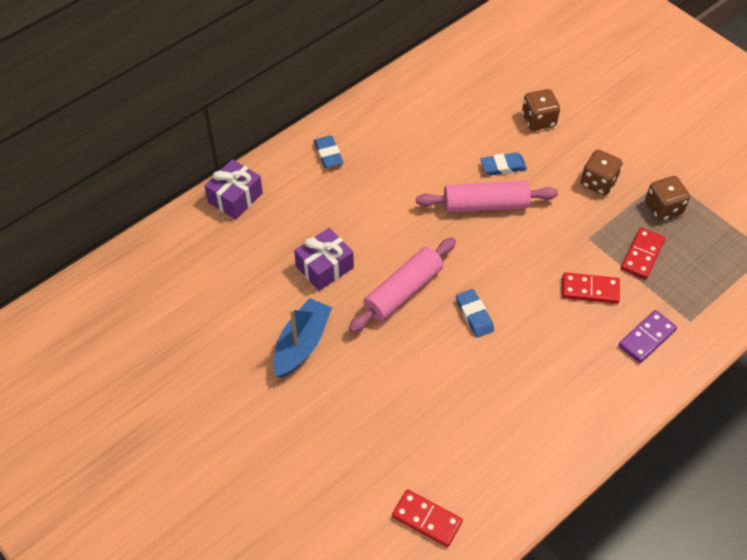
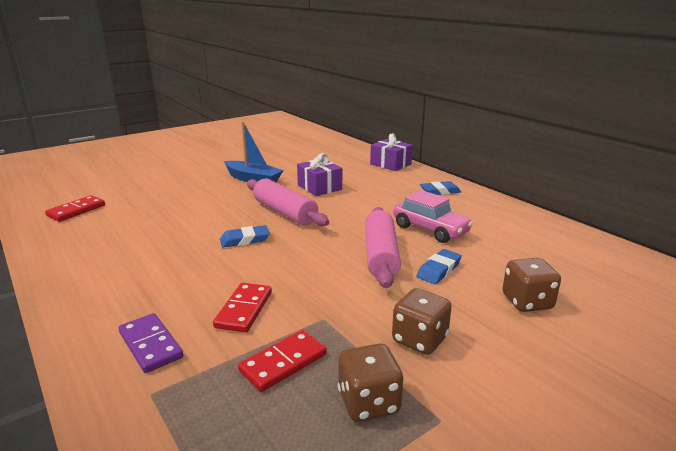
camera: 95 degrees right, 30 degrees down
(427, 168) = (430, 229): none -> pink car
(503, 166) = (439, 270): blue eraser -> blue eraser turned 45 degrees clockwise
(642, 255) = (283, 363): red domino -> red domino turned 75 degrees counterclockwise

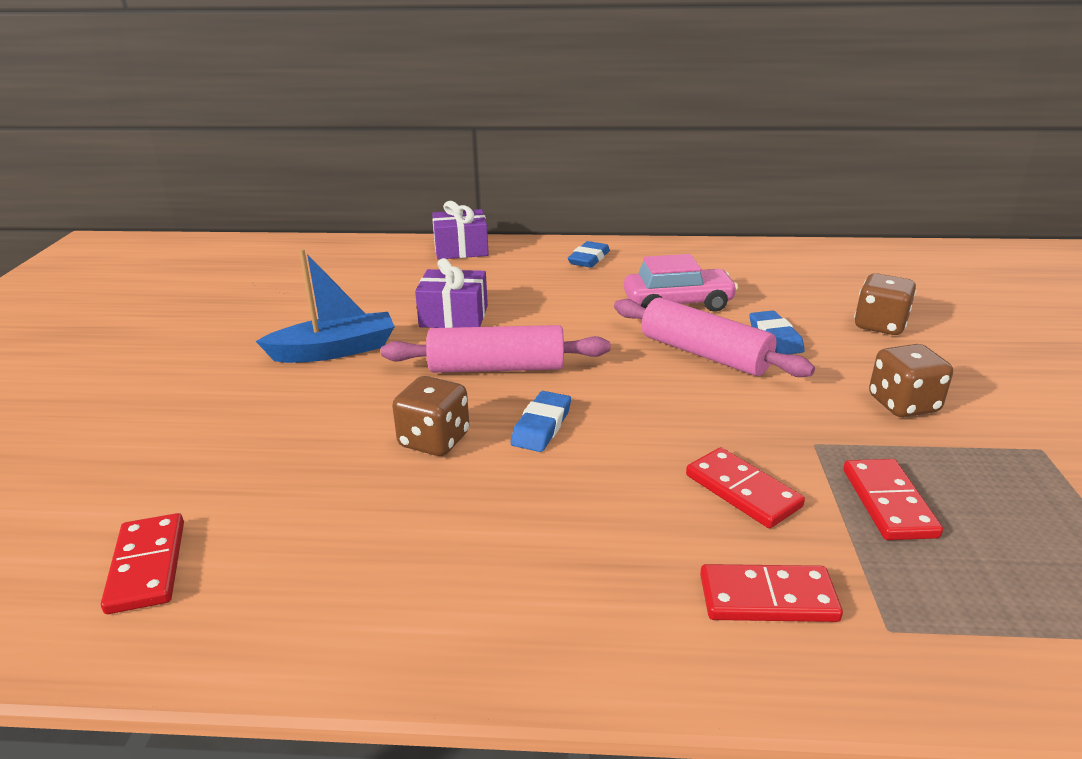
camera: 50 degrees left, 5 degrees up
(150, 345) = (767, 598): purple domino -> red domino
(368, 402) = (995, 476): brown dice -> brown dice (434, 440)

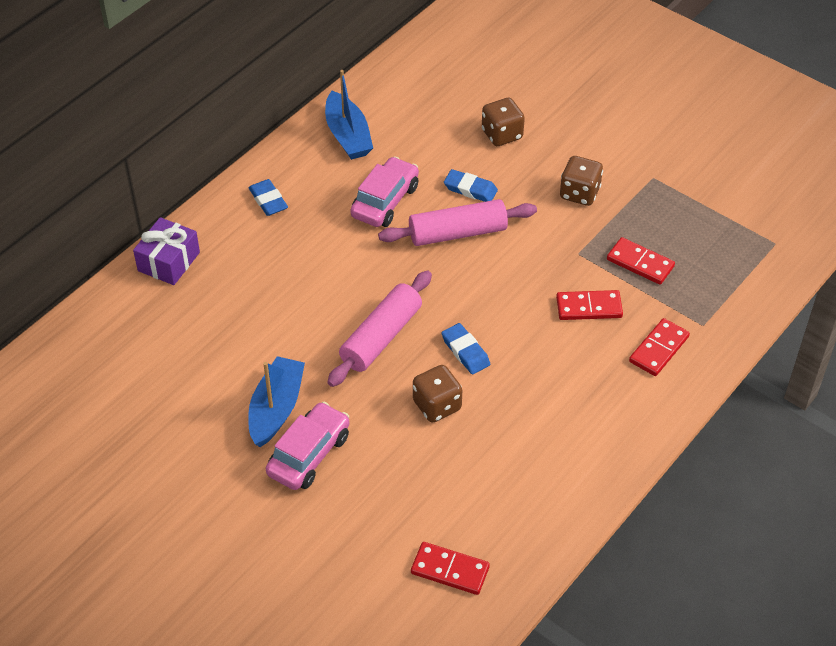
camera: 55 degrees left, 20 degrees up
(284, 390) = (309, 454): none -> pink car
(454, 316) = (287, 323): purple gift -> none
(722, 261) = (348, 135): none -> blue boat

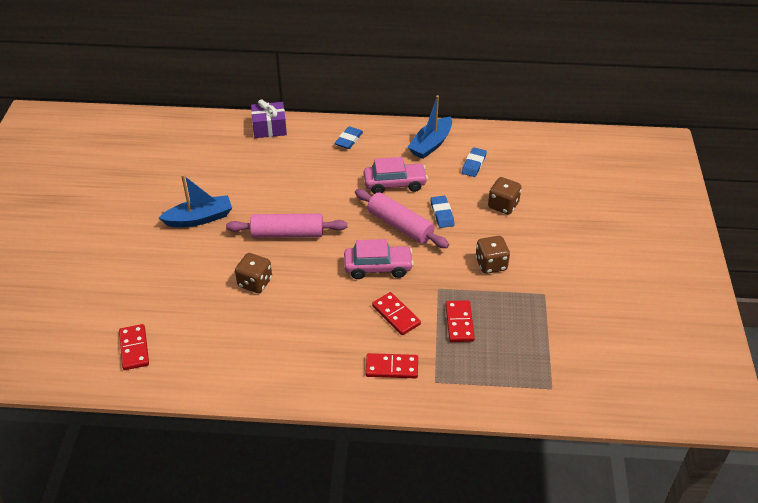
camera: 55 degrees right, 5 degrees down
(309, 454) = (176, 247): pink car -> pink car (378, 267)
(465, 351) = (308, 275): blue eraser -> blue eraser (473, 164)

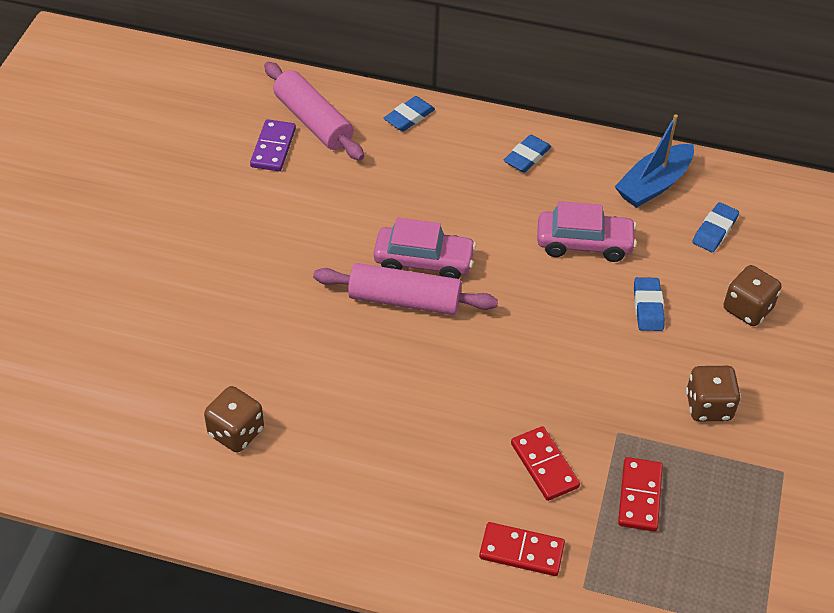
camera: 10 degrees right, 5 degrees up
(134, 348) = (147, 448): red domino -> none
(184, 158) = (273, 148): none -> purple domino
(199, 218) = (278, 252): blue boat -> none
(255, 283) = (341, 373): brown dice -> brown dice (236, 432)
(269, 128) = (409, 117): purple gift -> blue eraser
(378, 267) = (531, 380): pink car -> pink car (424, 261)
(400, 226) = (579, 316): pink rolling pin -> pink rolling pin (313, 121)

